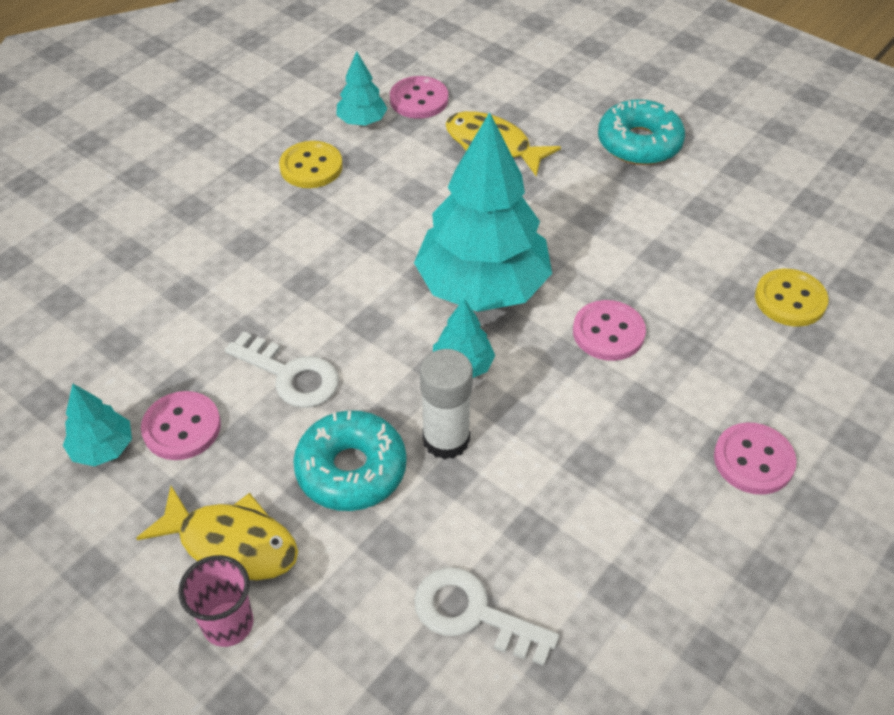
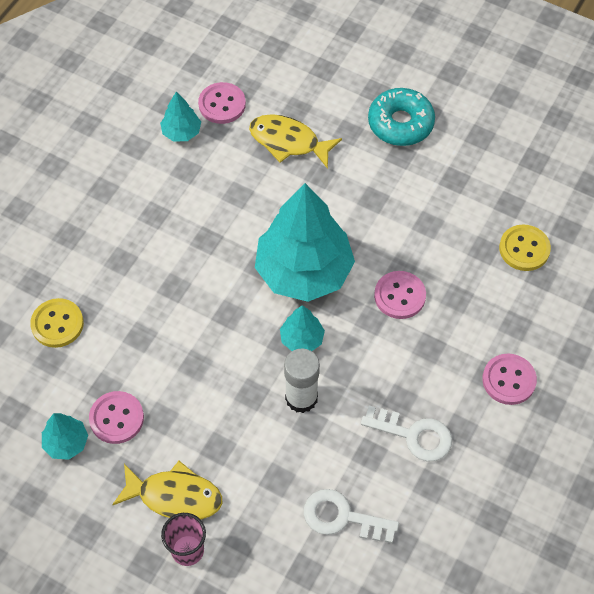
camera: 10 degrees left, 10 degrees up
(291, 375) = (182, 365): white key -> white key (414, 435)
(311, 167) = (152, 182): yellow button -> yellow button (57, 324)
(351, 469) = (242, 431): turquoise donut -> none

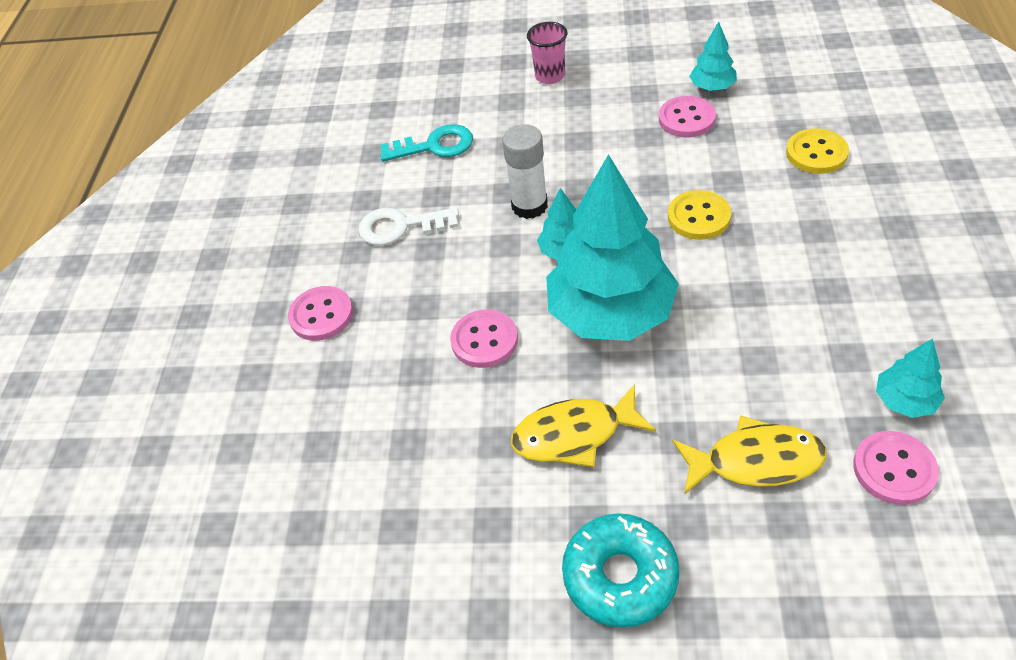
camera: 160 degrees right, 10 degrees down
(174, 496) = (588, 98): yellow fish -> yellow fish (574, 434)
(342, 517) = (435, 146): white key -> turquoise key
(524, 249) = (354, 470): yellow button -> yellow button (698, 217)

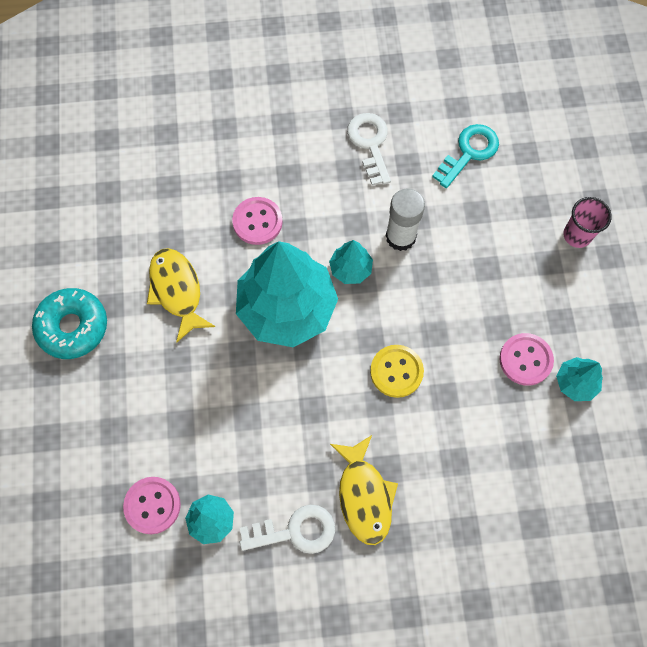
camera: 75 degrees right, 20 degrees up
(321, 315) = (277, 108): pink button -> none
(435, 146) = (469, 152): turquoise key -> turquoise key turned 120 degrees counterclockwise
(755, 461) = (158, 411): yellow fish -> yellow fish (364, 495)
(816, 153) = (487, 475): yellow button -> none
(905, 315) = (295, 531): none -> white key

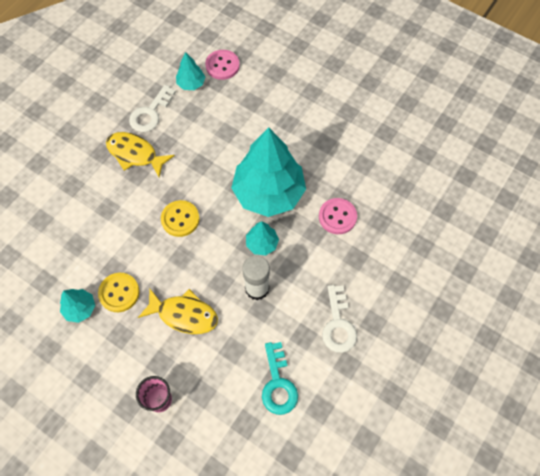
camera: 130 degrees right, 5 degrees down
(73, 327) = (350, 88): turquoise donut -> none
(177, 291) = (328, 147): yellow fish -> yellow fish (184, 314)
(370, 144) = (338, 324): white key -> white key turned 60 degrees clockwise
(525, 360) = (119, 293): pink button -> yellow button

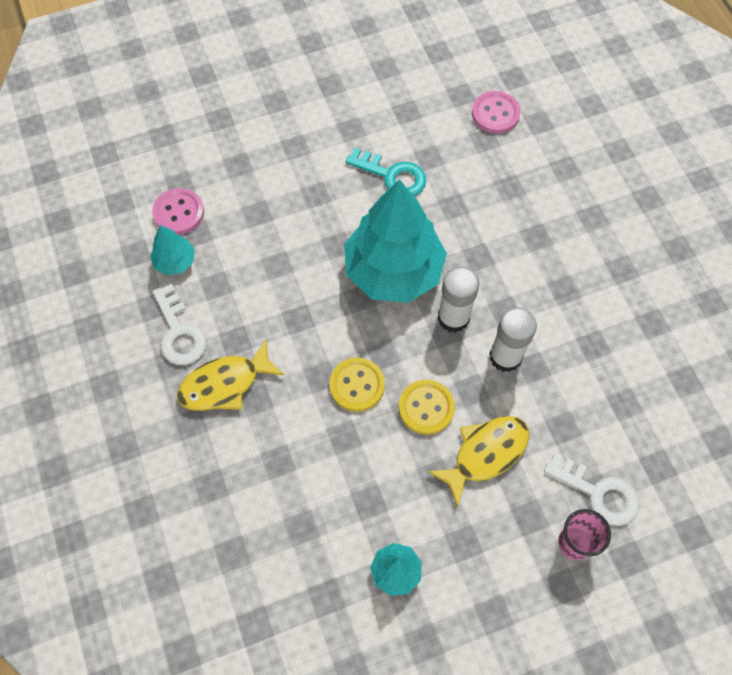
camera: 55 degrees left, 0 degrees up
(119, 293) = (406, 512): yellow button -> yellow button (426, 408)
(262, 244) = (453, 317): turquoise tree -> white glue stick
(278, 384) = (633, 404): turquoise key -> turquoise key (392, 176)
(337, 217) = (475, 222): pink button -> pink button (495, 114)
(338, 324) = (602, 303): white key -> white key (598, 493)

